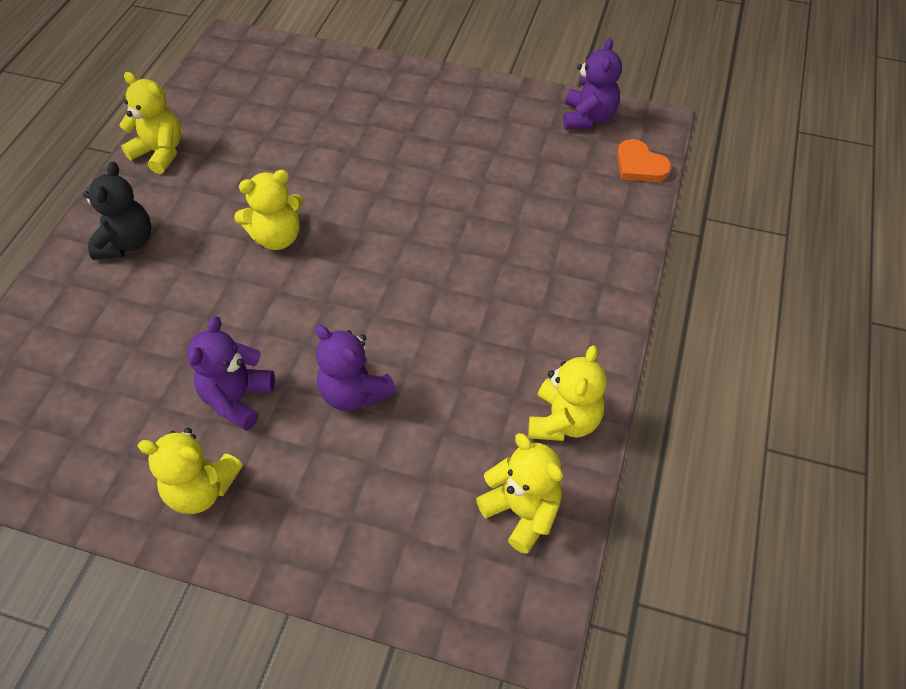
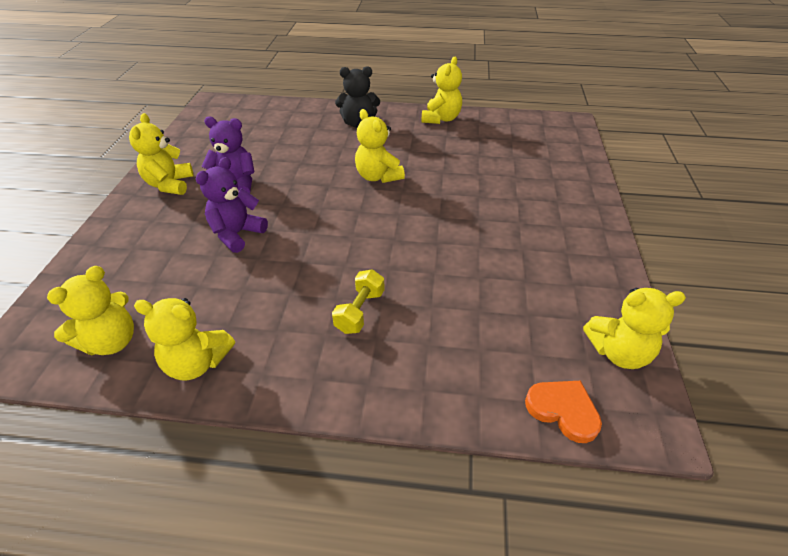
camera: 80 degrees right, 10 degrees down
(513, 280) = (360, 311): none -> yellow dumbbell
(588, 118) = (618, 352): purple teddy bear -> yellow teddy bear
(640, 165) = (563, 410): orange heart -> orange heart turned 90 degrees clockwise

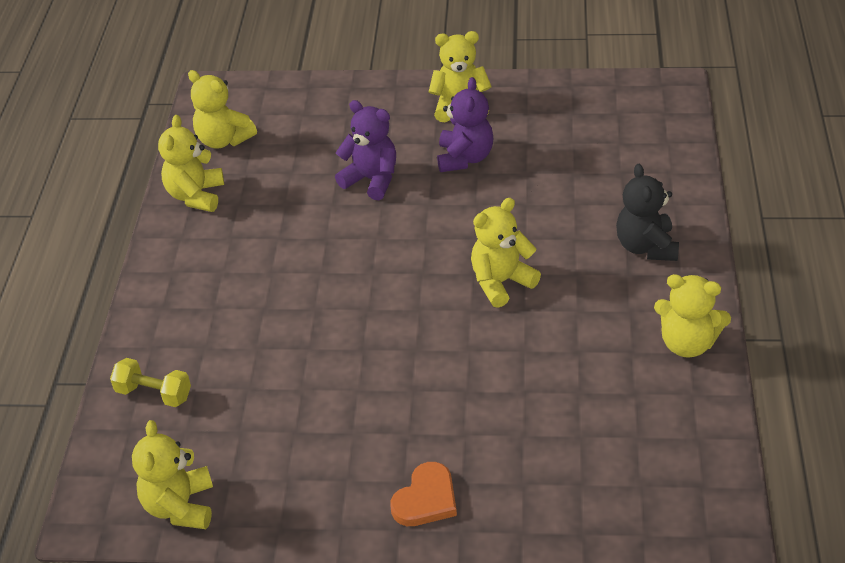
camera: 90 degrees right, 0 degrees up
(360, 311) = (251, 292): yellow dumbbell -> yellow dumbbell (154, 393)
(563, 410) = (116, 448): orange heart -> orange heart (426, 499)

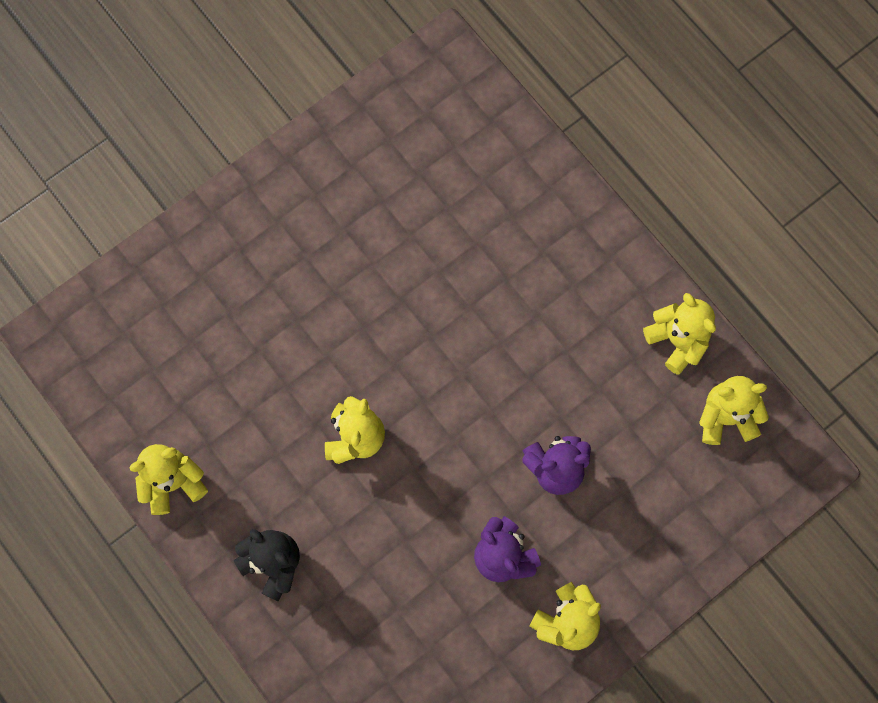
camera: 135 degrees right, 30 degrees up
(154, 393) = (505, 155): yellow dumbbell -> none
(180, 506) = (399, 98): yellow teddy bear -> none
(426, 499) = (252, 218): orange heart -> none

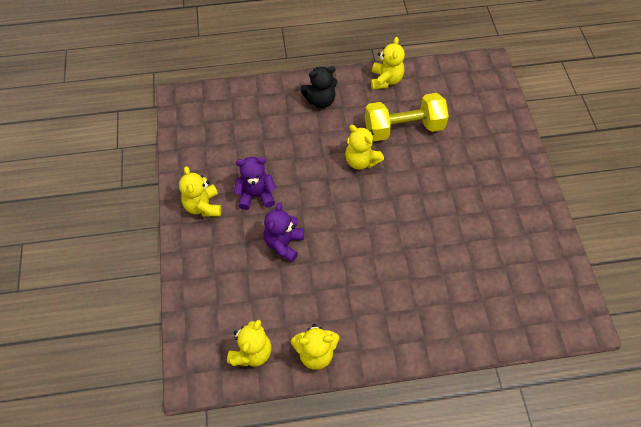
camera: 120 degrees right, 15 degrees down
(258, 407) = (403, 128): none -> yellow dumbbell

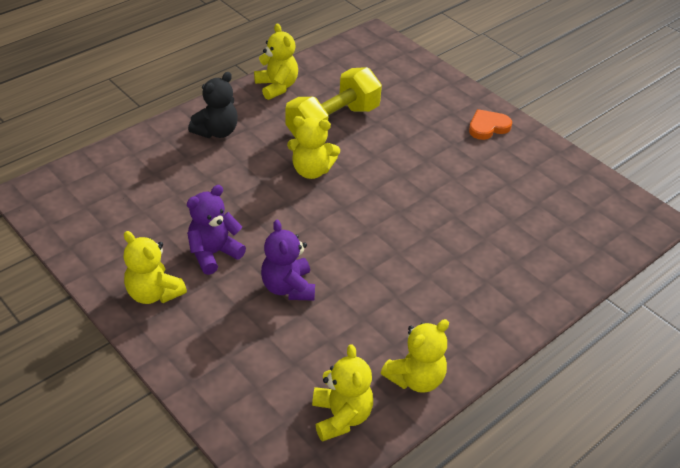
camera: 35 degrees left, 15 degrees down
(517, 182) = (488, 127): none -> orange heart

